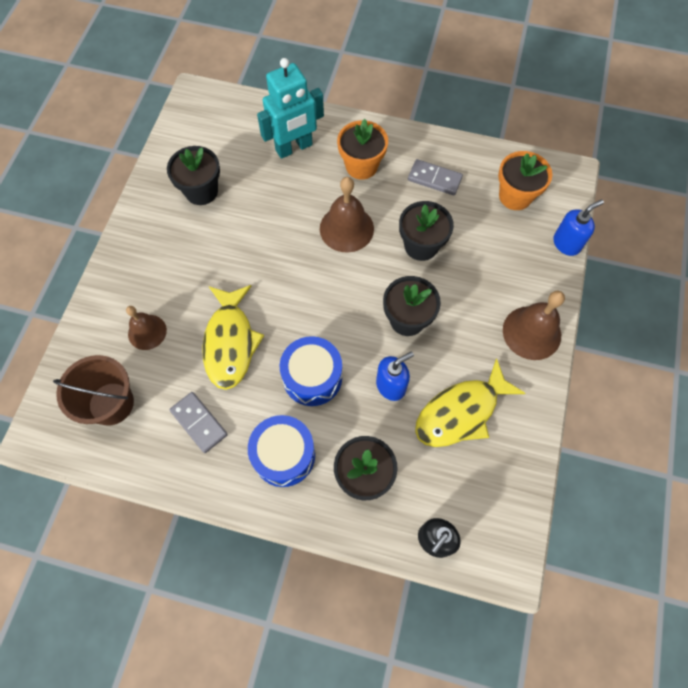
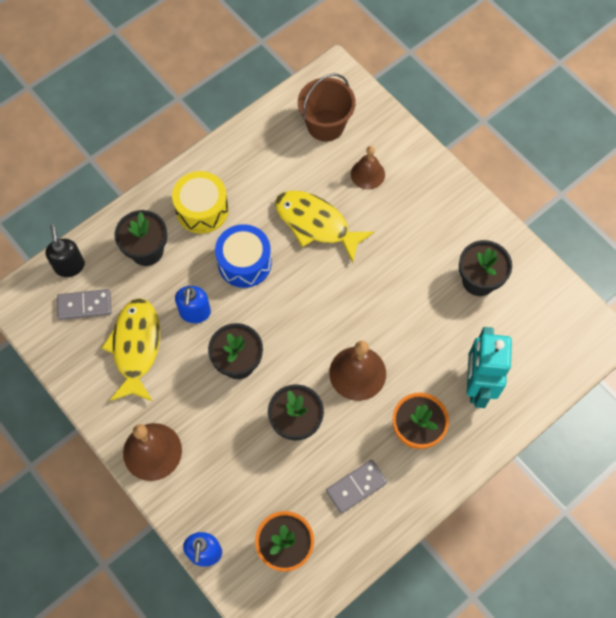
camera: 125 degrees right, 0 degrees up
(199, 422) = (268, 171): grey domino -> grey domino (84, 305)
(284, 455) = (202, 210): blue drum -> yellow drum

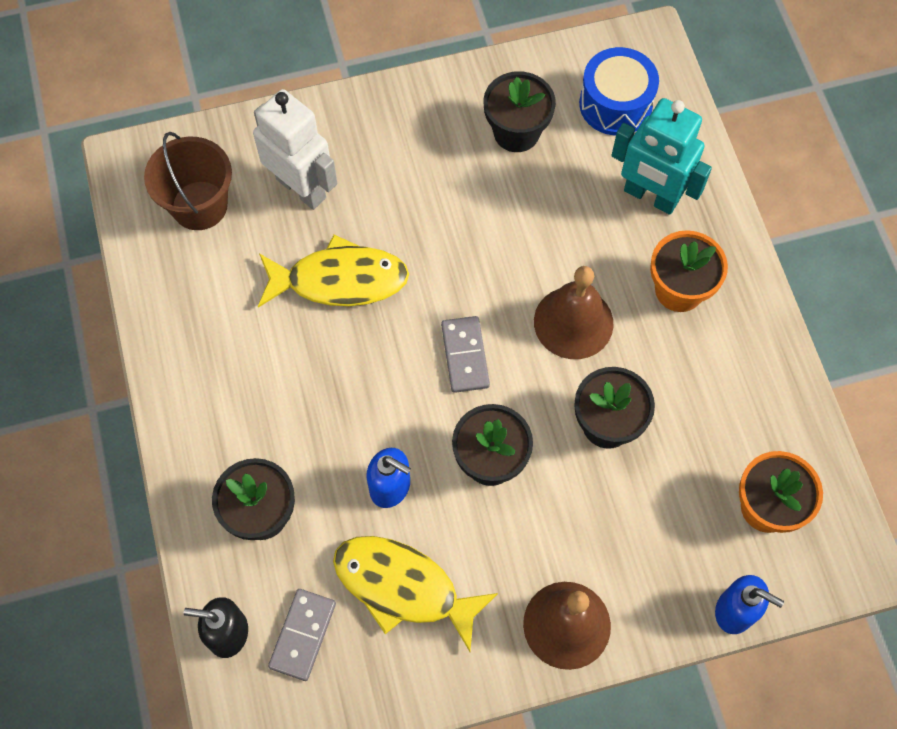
camera: 65 degrees left, 0 degrees up
(202, 210) = (238, 414): yellow drum -> none
(244, 263) = (349, 393): blue drum -> blue drum (615, 104)
(316, 224) = (340, 280): yellow fish -> yellow fish turned 150 degrees counterclockwise
(356, 487) = (722, 389): grey domino -> grey domino (465, 355)
(367, 174) = (301, 188): brown bell -> white robot

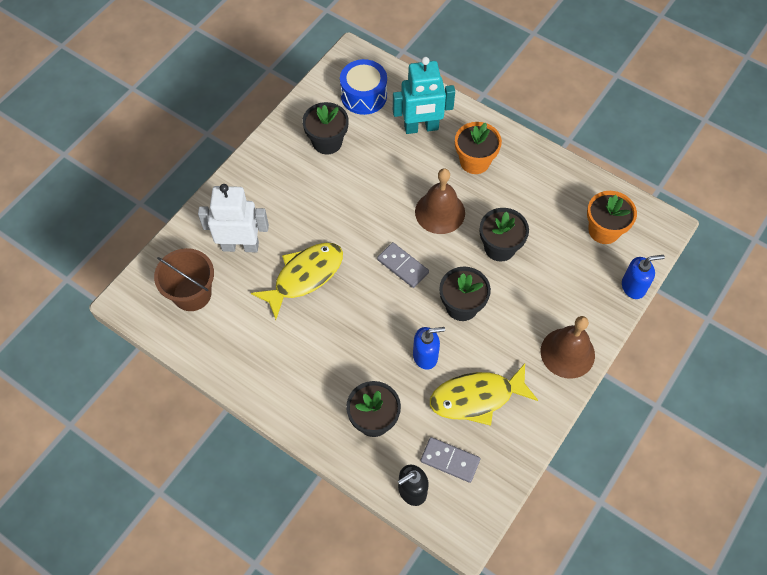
camera: 40 degrees left, 5 degrees down
(303, 635) = (450, 460): grey domino -> grey domino turned 45 degrees counterclockwise

